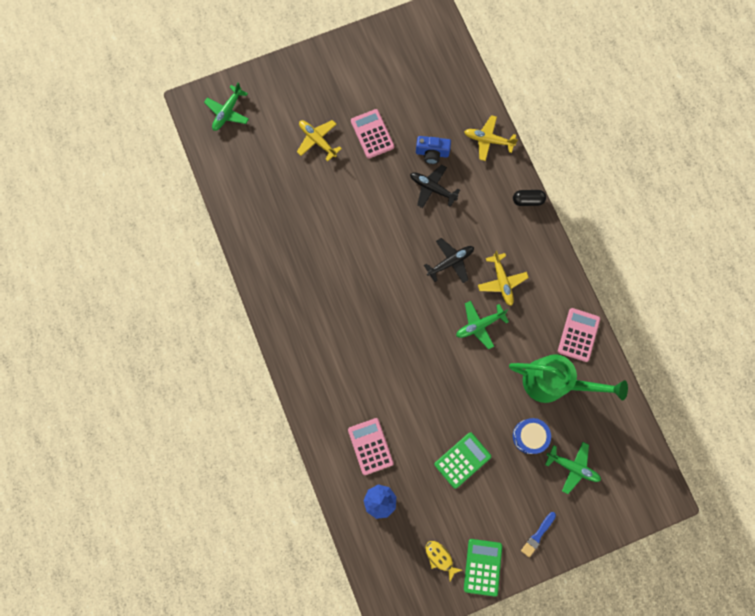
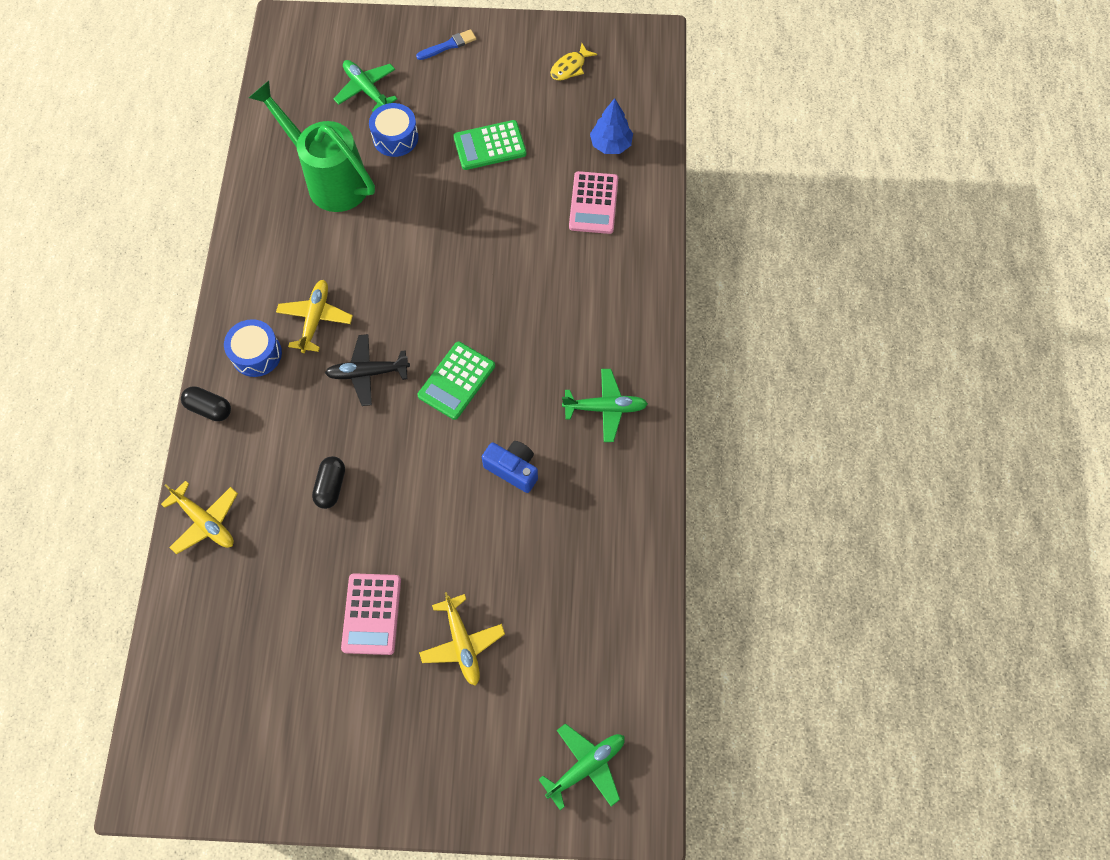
camera: 155 degrees left, 10 degrees down
(432, 153) = (300, 540): blue camera -> blue camera (513, 469)
(432, 188) = (331, 486): black plane -> black capsule
(440, 557) = (570, 67): yellow fish -> yellow fish turned 60 degrees clockwise
(479, 325) = (378, 279): green plane -> green plane (605, 408)
(482, 567) = (527, 42): green calculator -> green calculator (457, 381)
(522, 244) = (256, 354): none -> blue drum
(578, 335) = (262, 217): pink calculator -> none

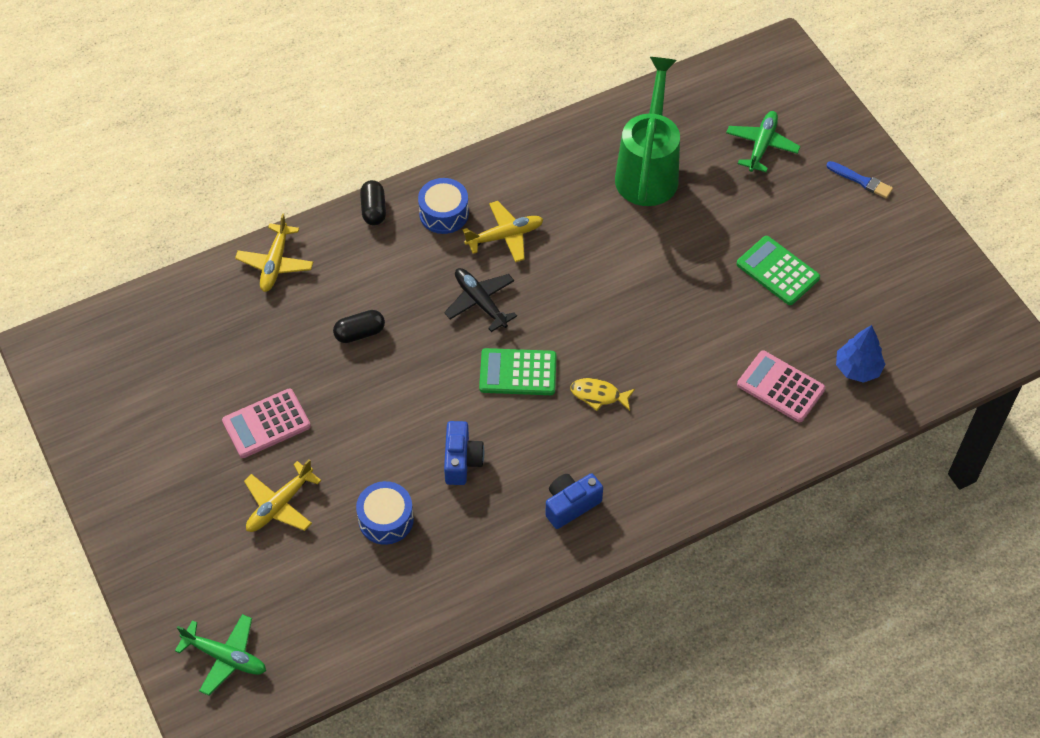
camera: 60 degrees right, 10 degrees down
(395, 137) = (728, 194): blue drum -> blue drum (386, 519)
(570, 67) = (918, 290): yellow fish -> yellow fish (598, 395)
(593, 203) = (780, 387): pink calculator -> pink calculator turned 60 degrees clockwise
(605, 408) = (570, 505): green plane -> blue camera

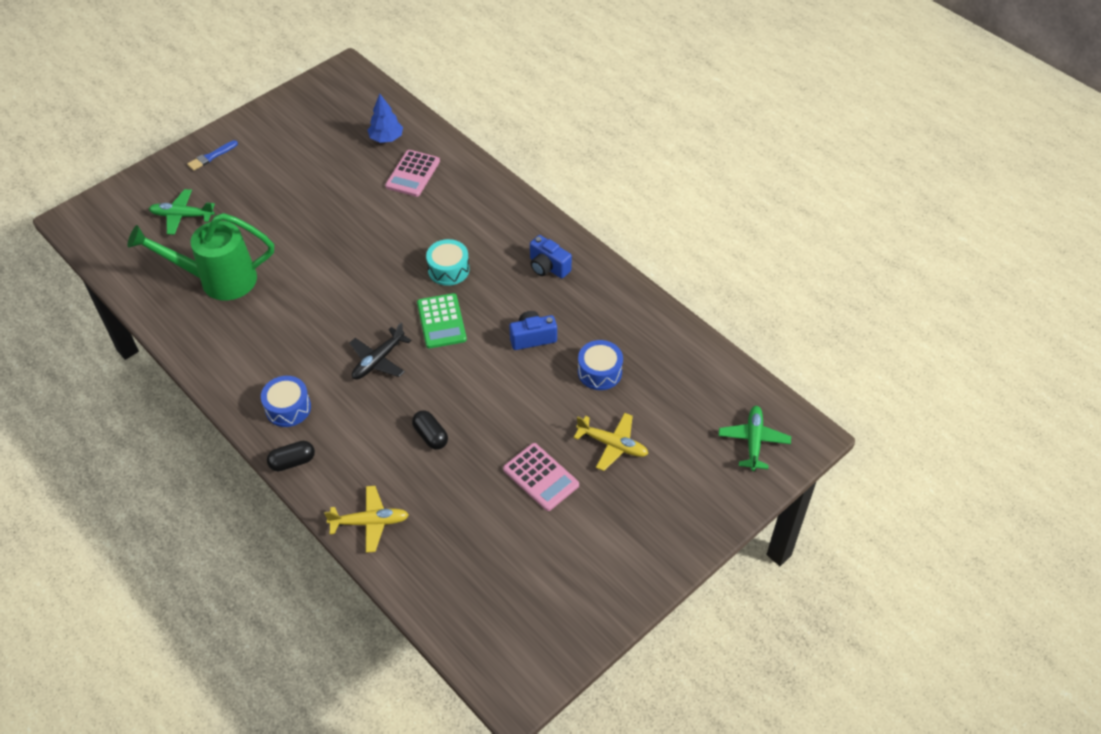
camera: 105 degrees left, 5 degrees down
(505, 236) = (305, 359): yellow plane -> none
(598, 395) = (448, 269): yellow fish -> turquoise drum
(777, 271) = (308, 189): green calculator -> none
(861, 181) = (211, 156): blue brush -> blue brush turned 150 degrees counterclockwise

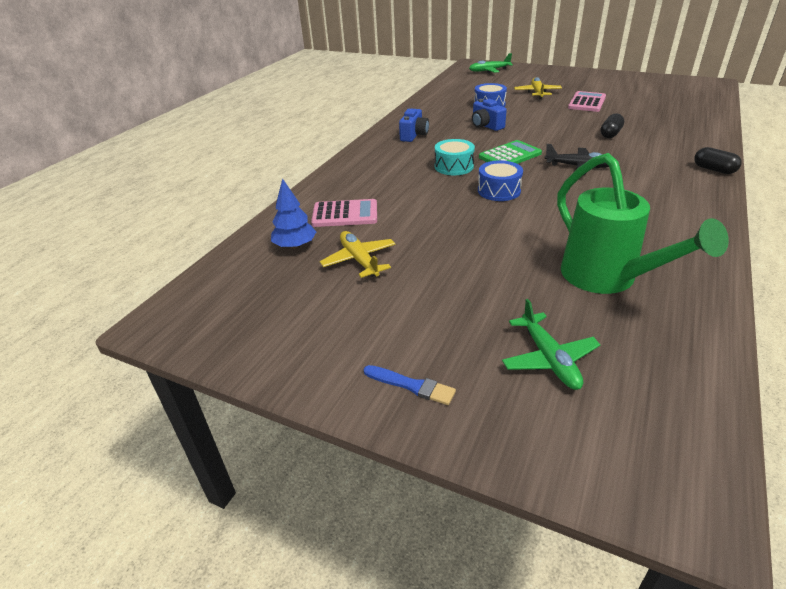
camera: 110 degrees left, 15 degrees down
(288, 408) = (677, 187): blue drum -> blue drum (499, 191)
(370, 522) = (701, 133): yellow plane -> yellow plane (359, 260)

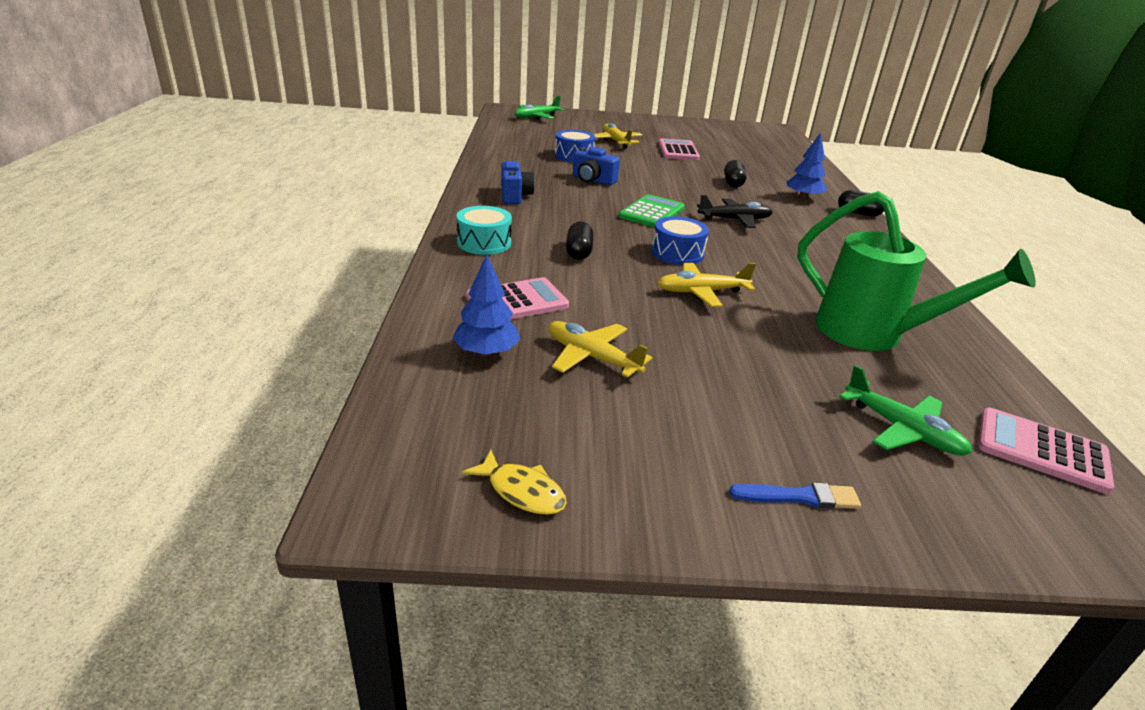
camera: 30 degrees left, 5 degrees down
(239, 336) = (522, 491): none -> yellow fish
(421, 182) = (579, 252): none -> black capsule
(454, 166) = (600, 230): turquoise drum -> turquoise drum (484, 243)
(488, 224) = (701, 292): none -> yellow plane
(668, 151) = (803, 198): none -> blue tree
(668, 405) = (1041, 451): none -> pink calculator

